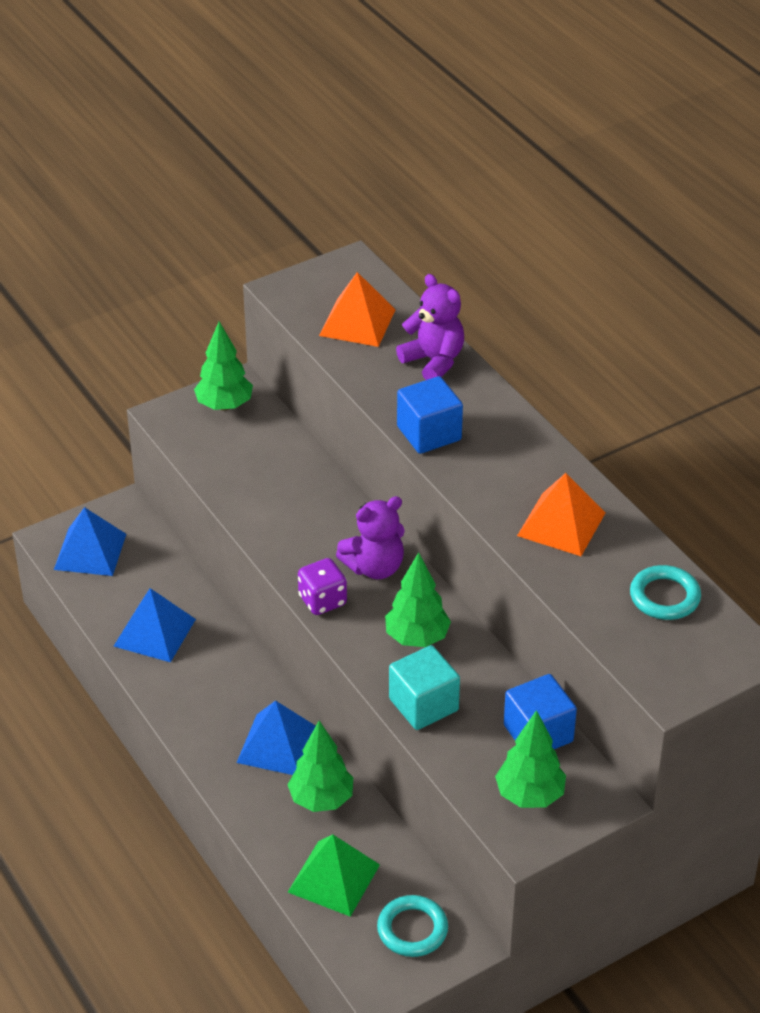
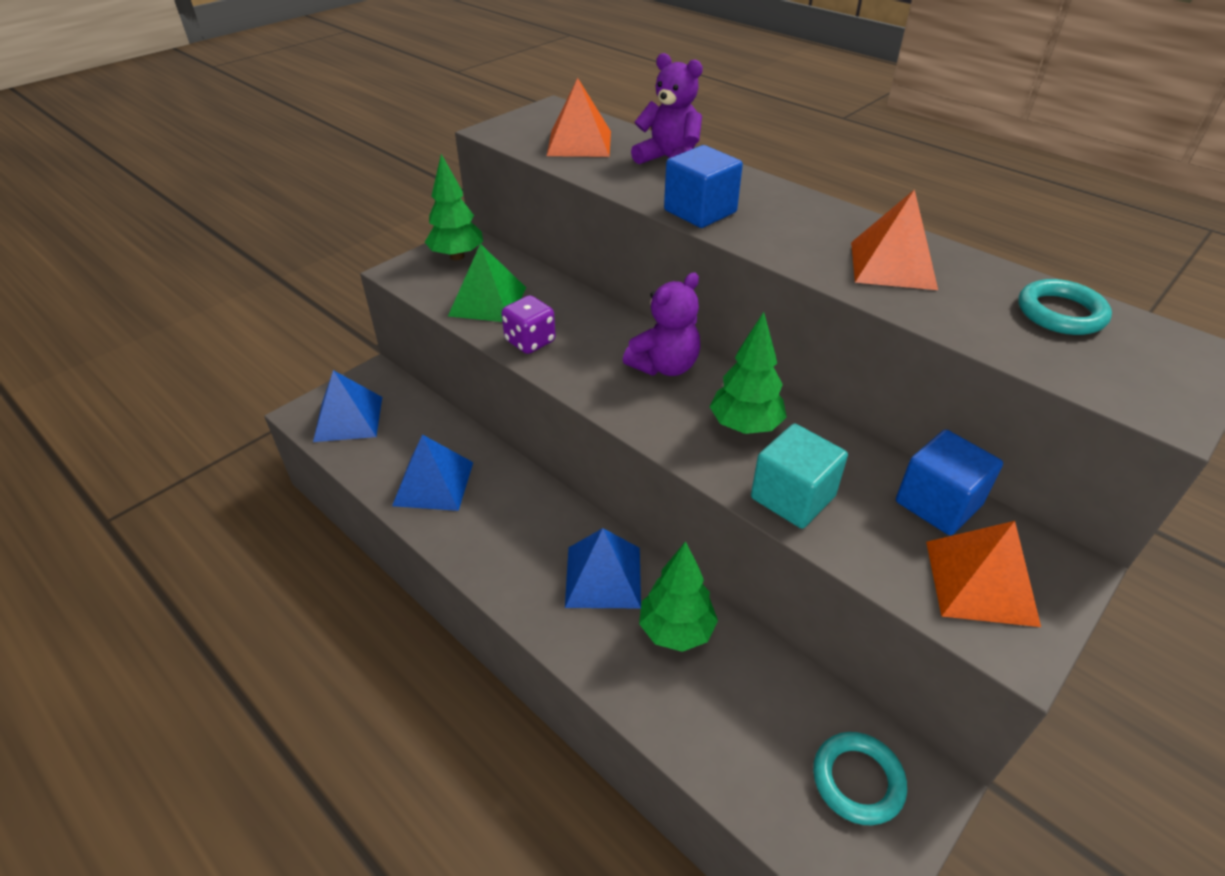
camera: 15 degrees left, 0 degrees up
(322, 601) = (625, 407): purple dice -> purple dice (530, 341)
(334, 878) = (732, 731): green pyramid -> green pyramid (488, 301)
(529, 795) = (981, 582): green tree -> orange pyramid

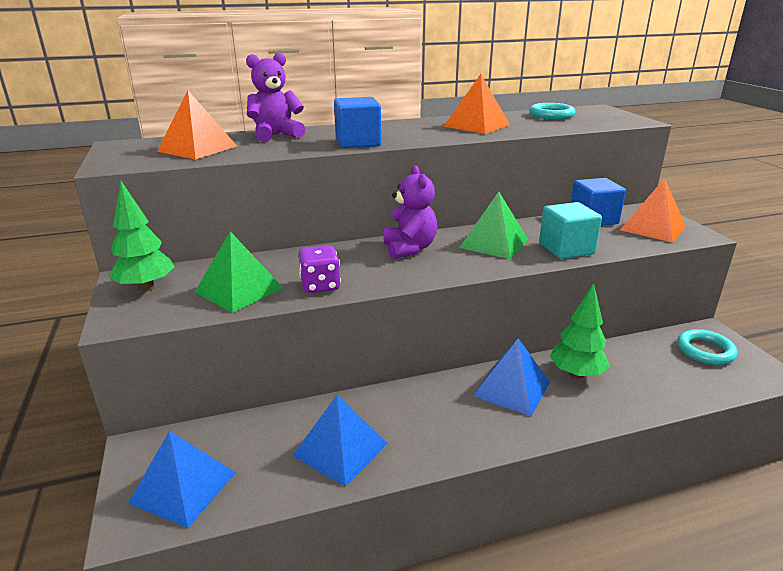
camera: 60 degrees left, 15 degrees down
(745, 426) = (494, 243): green tree -> green pyramid

